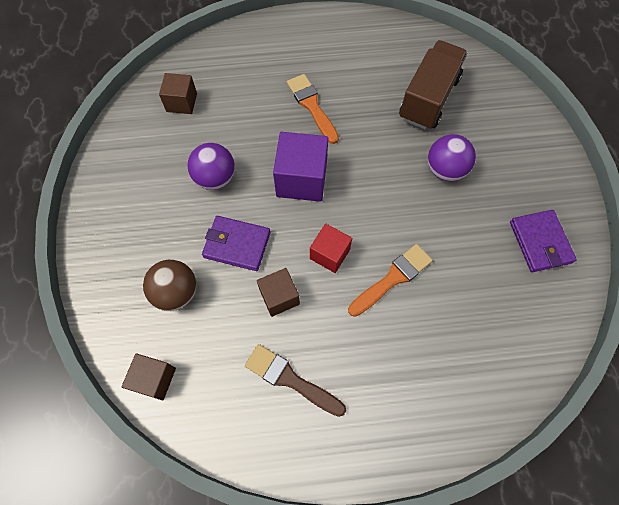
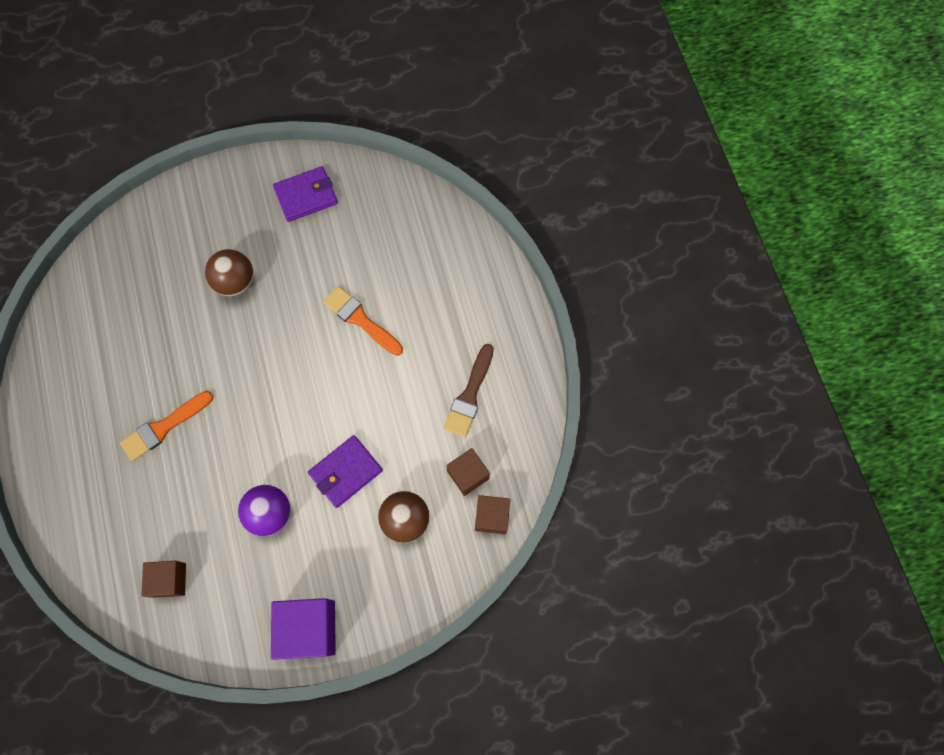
camera: 100 degrees left, 5 degrees up
(237, 245) = (346, 472): purple wallet -> purple wallet turned 45 degrees clockwise
(279, 297) = (394, 419): brown cube -> brown cube (468, 475)
(301, 179) = (261, 421): purple cube -> purple cube (309, 629)
(329, 254) = (343, 380): red cube -> none
(428, 98) = (145, 305): brown truck -> none
(445, 170) = (235, 282): purple ball -> brown ball

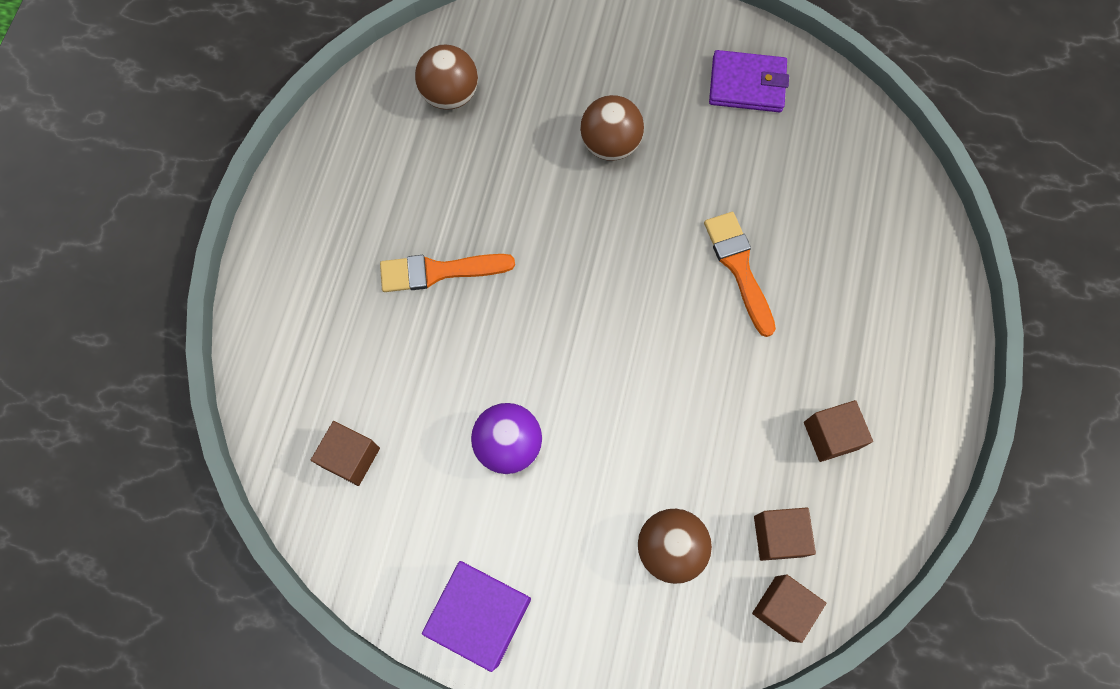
camera: 30 degrees right, 0 degrees up
(107, 304) = (450, 95): none -> brown ball
(346, 472) = (626, 445): purple wallet -> none
(469, 395) = (831, 435): brown brush -> brown cube

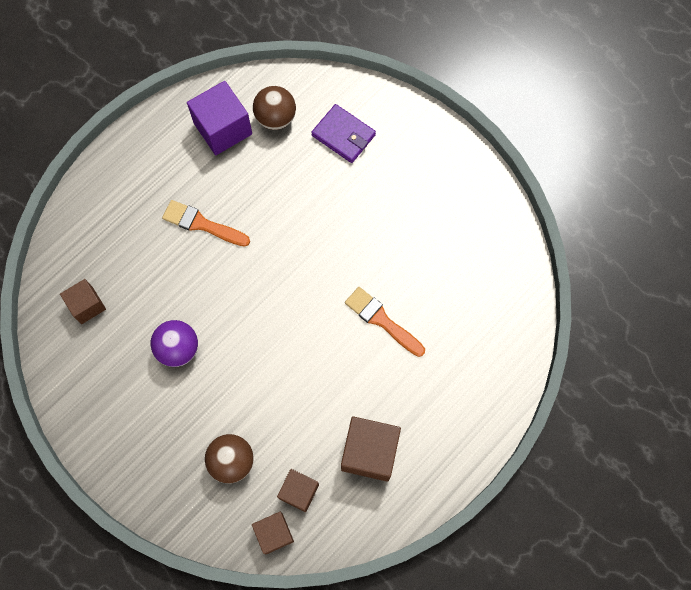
camera: 30 degrees right, 0 degrees up
(482, 615) = (104, 436): purple cube -> purple cube (223, 128)
(610, 144) = (353, 201): brown ball -> none
(739, 267) = (381, 320): orange brush -> orange brush turned 60 degrees counterclockwise
(747, 84) = (464, 208): purple wallet -> purple wallet (343, 135)
(831, 435) = (369, 452): brown cube -> brown cube, size x1.62

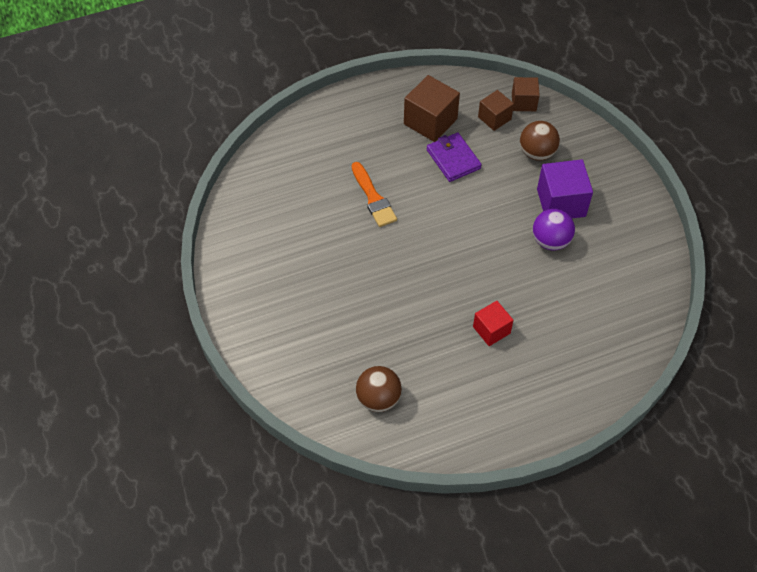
camera: 155 degrees left, 15 degrees down
(87, 305) = (620, 303): brown cube -> none
(202, 224) = (491, 330): orange brush -> red cube
(223, 128) = (435, 410): purple cube -> purple cube (561, 203)
(343, 135) = (323, 355): purple wallet -> purple wallet (453, 159)

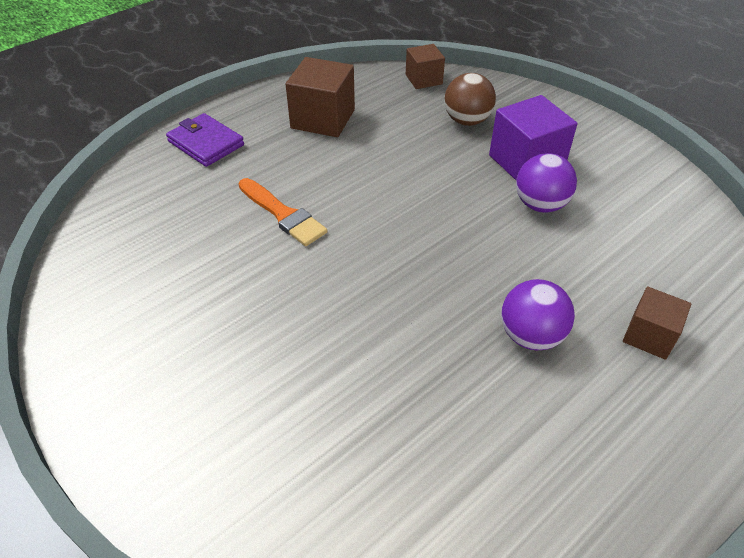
camera: 20 degrees left, 10 degrees down
(378, 399) = (411, 505): brown ball -> none
(453, 159) = (369, 149): purple wallet -> purple wallet (206, 143)
(491, 330) = (531, 336): red cube -> purple ball
(494, 118) = (398, 100): brown cube -> brown cube (649, 336)

